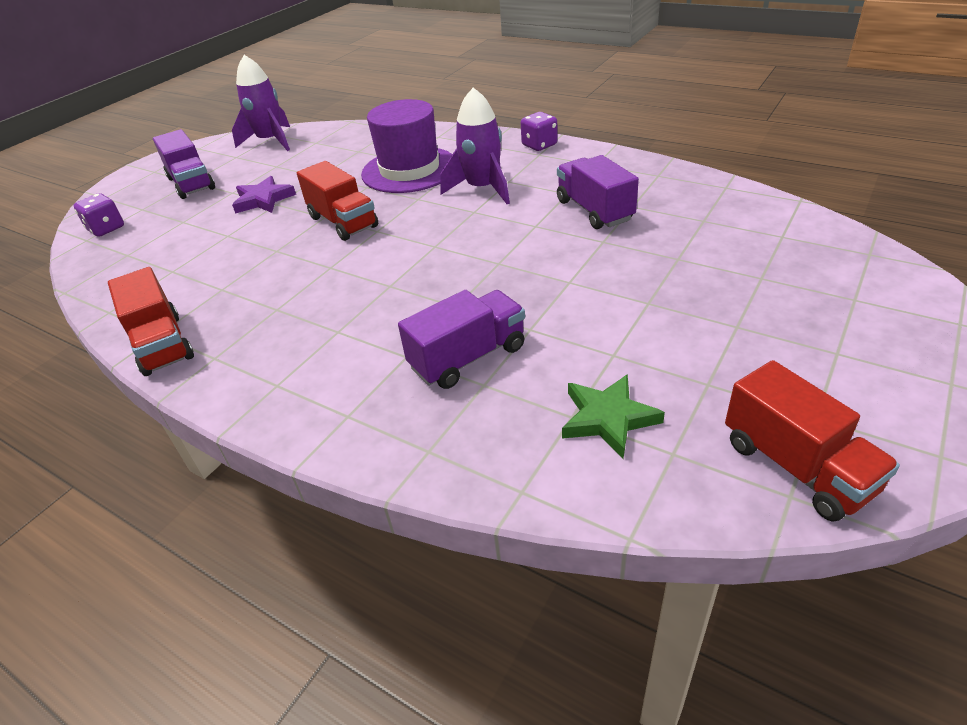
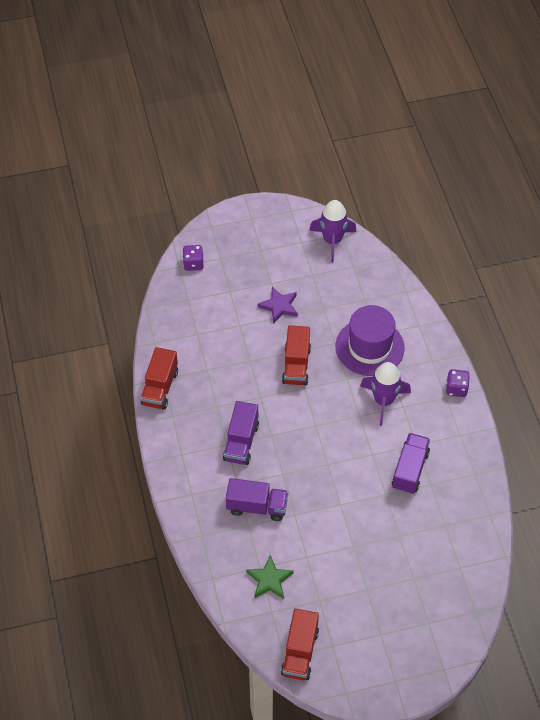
camera: 40 degrees right, 15 degrees up
(191, 183) = (259, 253): purple truck -> purple truck (241, 442)

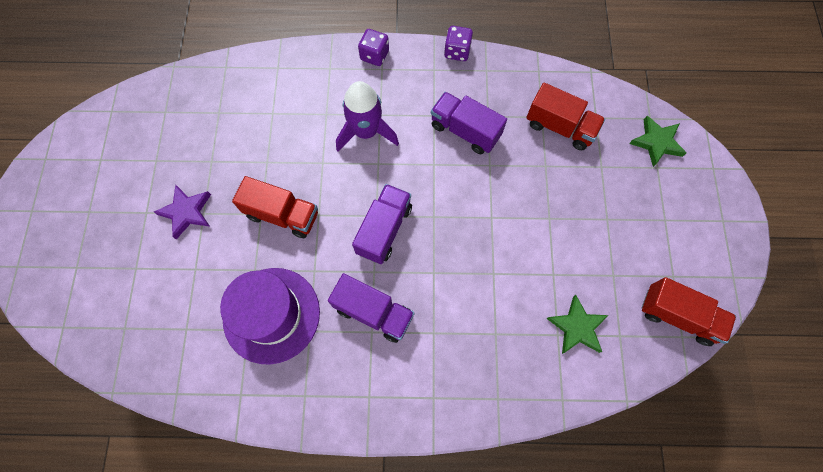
camera: 75 degrees left, 15 degrees up
(160, 388) = (254, 403): red truck -> red truck (560, 127)
(193, 264) = (68, 306): purple dice -> purple dice (457, 52)
(257, 507) = (472, 316): purple truck -> purple truck (384, 230)
(332, 241) = (116, 124): purple rocket -> none
(369, 347) = (287, 126): purple hat -> purple hat (271, 315)
(452, 619) = (656, 142): none -> green star

